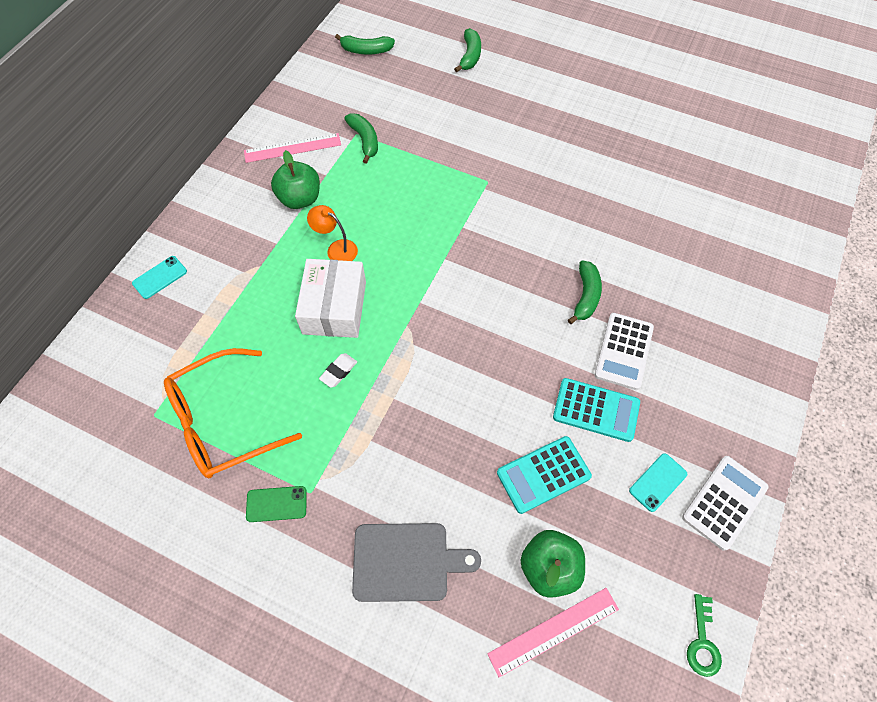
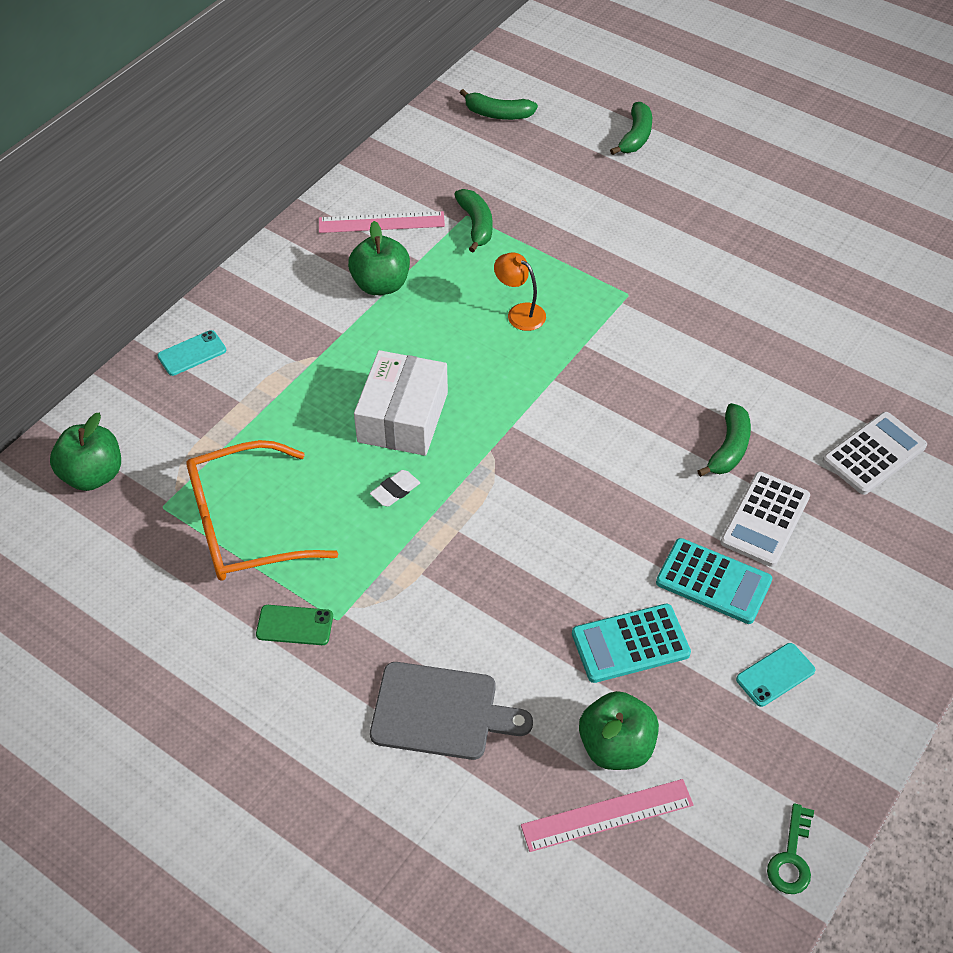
camera: 10 degrees right, 10 degrees down
(93, 396) = (93, 475): none -> green apple
(336, 249) = (417, 350): orange lamp -> orange lamp (519, 313)
(724, 502) = (857, 710): white calculator -> white calculator (874, 454)

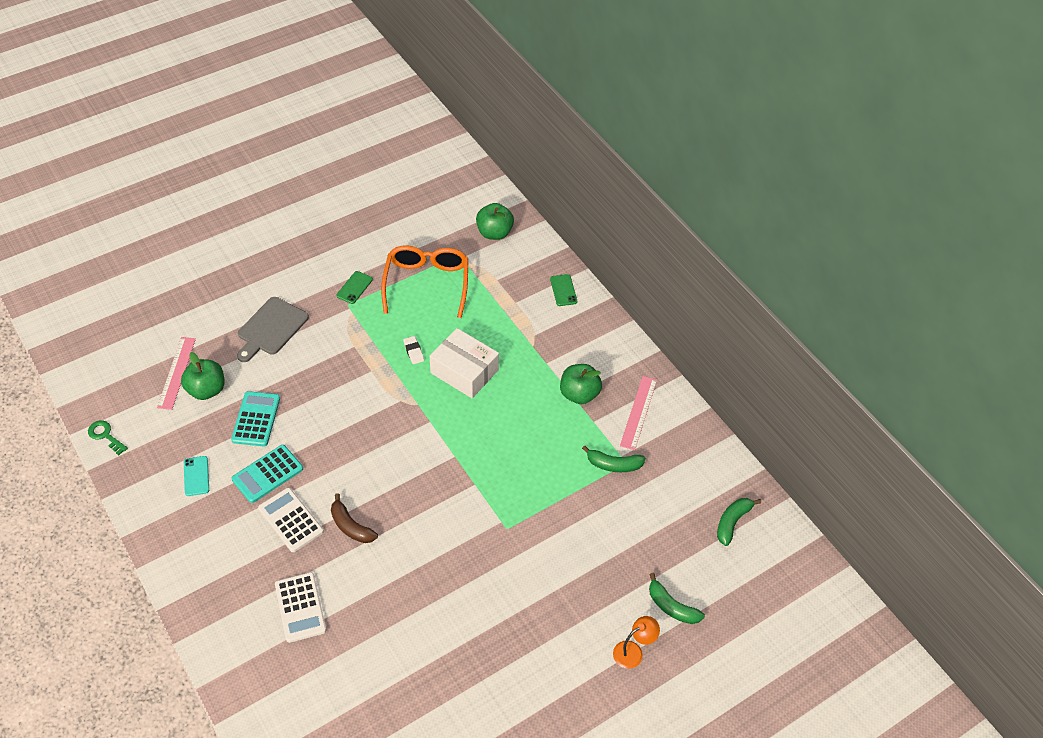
camera: 110 degrees right, 0 degrees up
(192, 353) = (563, 290): turquoise phone -> green phone
(519, 313) = (519, 459): orange lamp -> orange lamp (633, 651)
(729, 448) = (351, 526): green banana -> brown banana

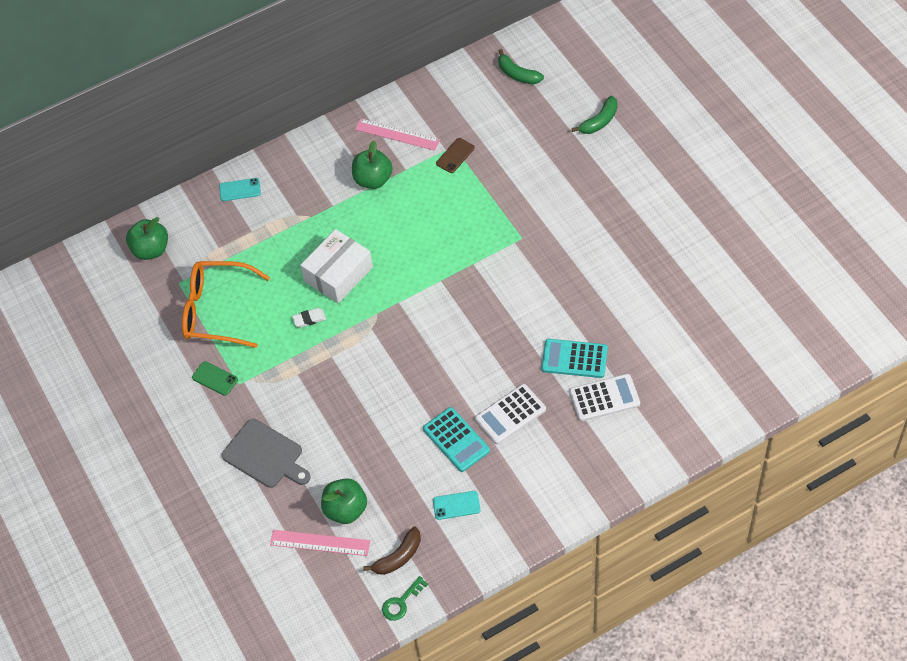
camera: 80 degrees left, 5 degrees up
(256, 419) = (387, 457): turquoise calculator -> turquoise calculator (574, 359)
(351, 526) = (518, 363): brown banana -> brown banana (398, 557)
(563, 290) = (240, 189): green phone -> turquoise phone
(613, 465) = (455, 156): green banana -> brown phone
(633, 651) = (641, 149): orange lamp -> none

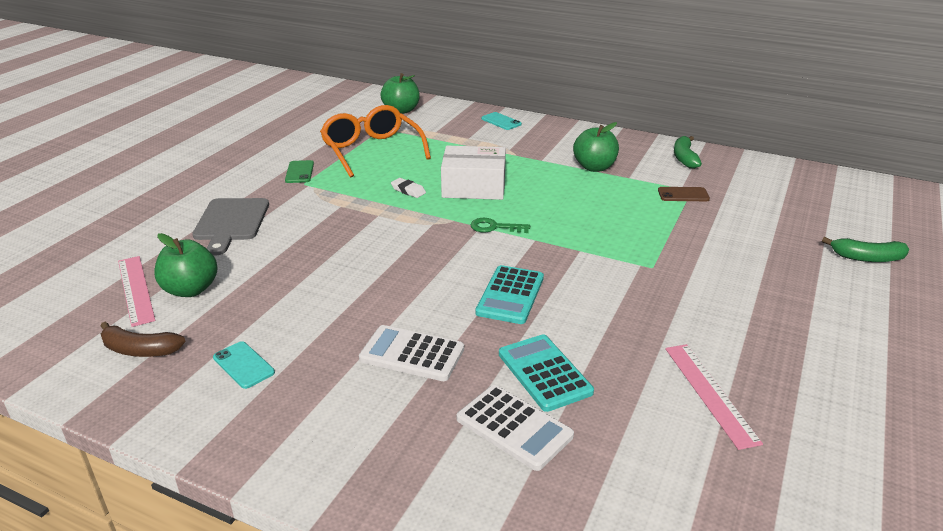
camera: 50 degrees right, 25 degrees down
(397, 134) = (657, 161): pink ruler -> pink ruler (710, 393)
(401, 602) = (69, 378): green key -> green key (494, 227)
(456, 440) = (340, 327): turquoise calculator -> turquoise calculator (510, 295)
(517, 74) = (823, 192): green banana -> green banana (684, 158)

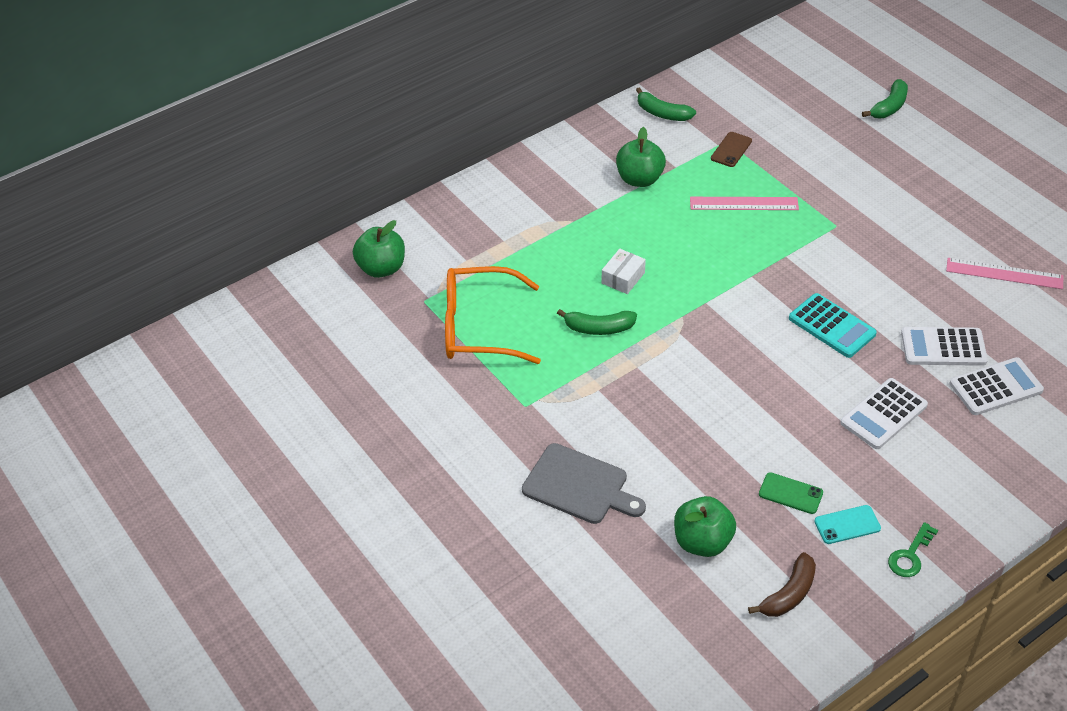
camera: 60 degrees left, 15 degrees up
(136, 289) = (678, 585): pink ruler -> pink ruler (744, 203)
(299, 172) = (492, 402): green phone -> green phone (790, 493)
(408, 190) = (598, 328): white eraser -> green banana
(474, 187) = (623, 278): white box -> white box, size x0.53
(494, 227) = (713, 293): green key -> green key (910, 555)
(501, 121) = (480, 199): turquoise phone -> none
(544, 373) = (943, 347): turquoise calculator -> white calculator

